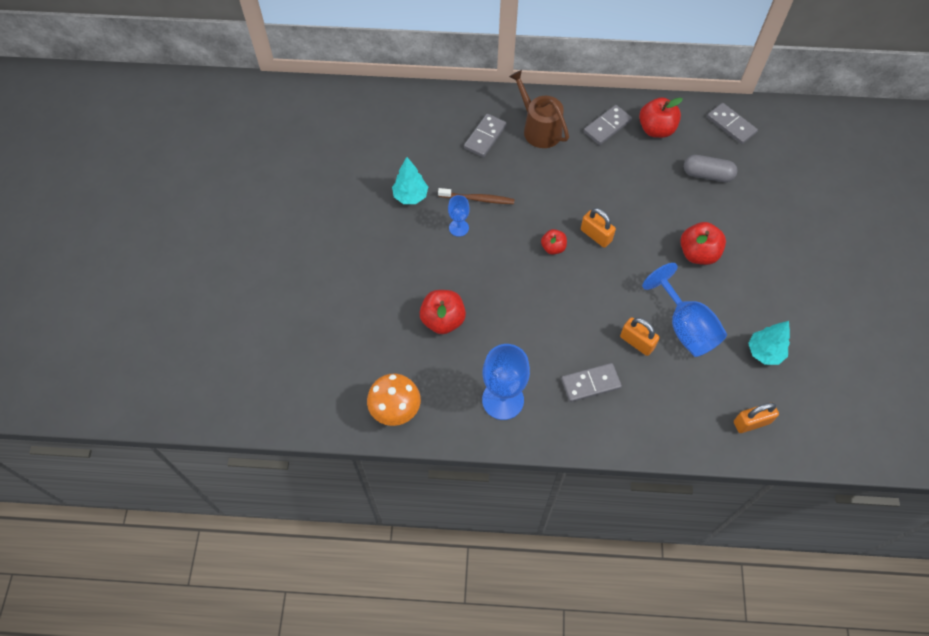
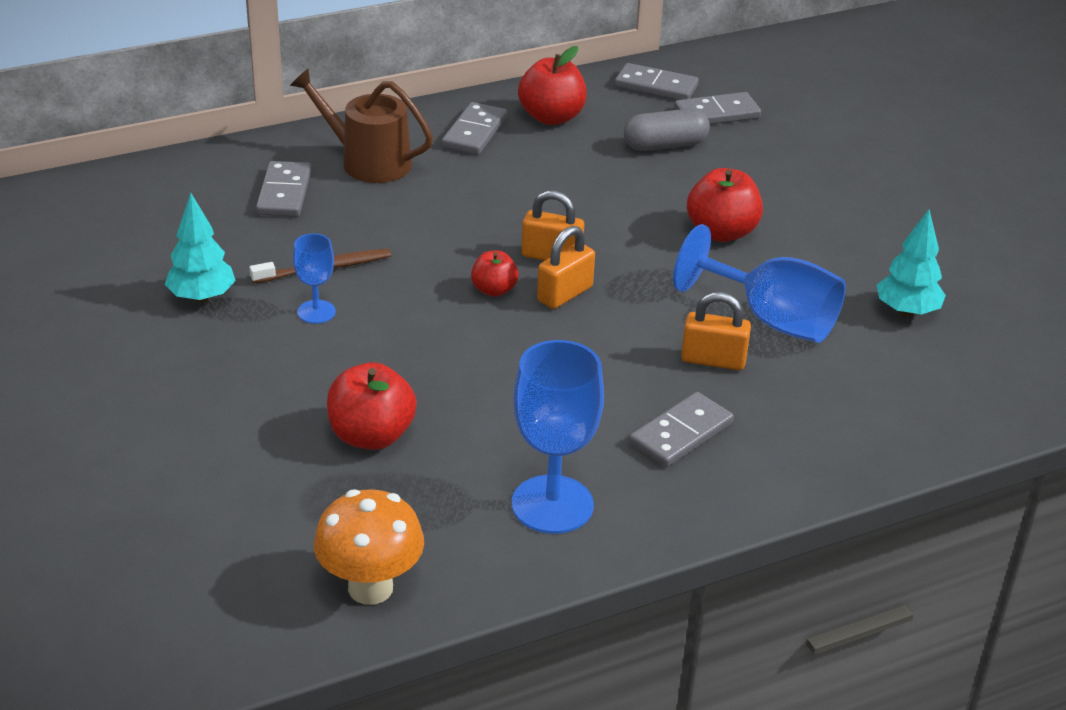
camera: 30 degrees left, 25 degrees down
(751, 422) = (957, 396): orange padlock -> orange padlock (565, 294)
(753, 160) = (717, 113): none -> grey domino

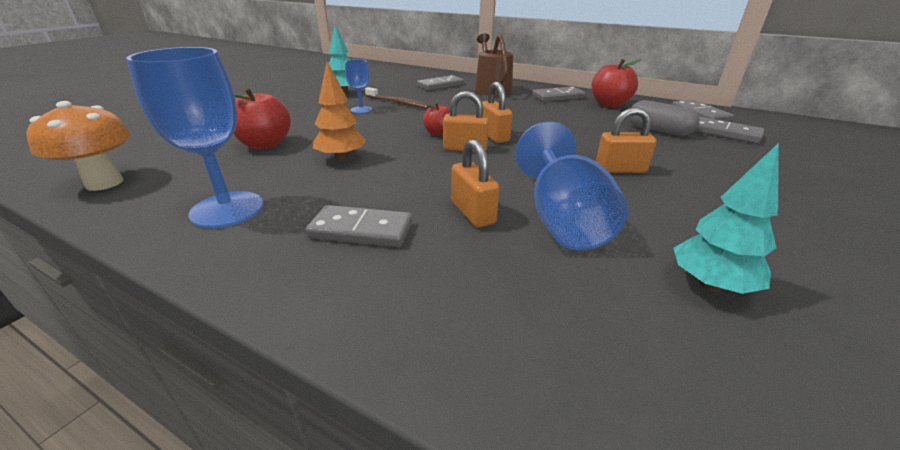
camera: 55 degrees right, 5 degrees down
(493, 390) = (341, 158): none -> orange tree
(721, 232) = (620, 169): red apple -> orange padlock

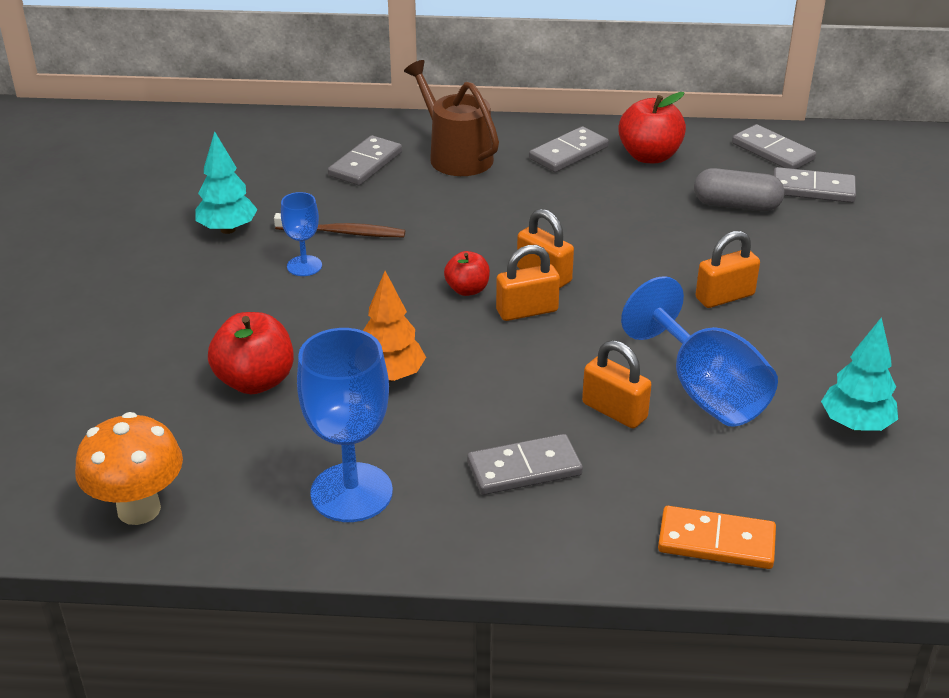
camera: 25 degrees left, 5 degrees up
(476, 351) = (716, 541): none -> orange domino

